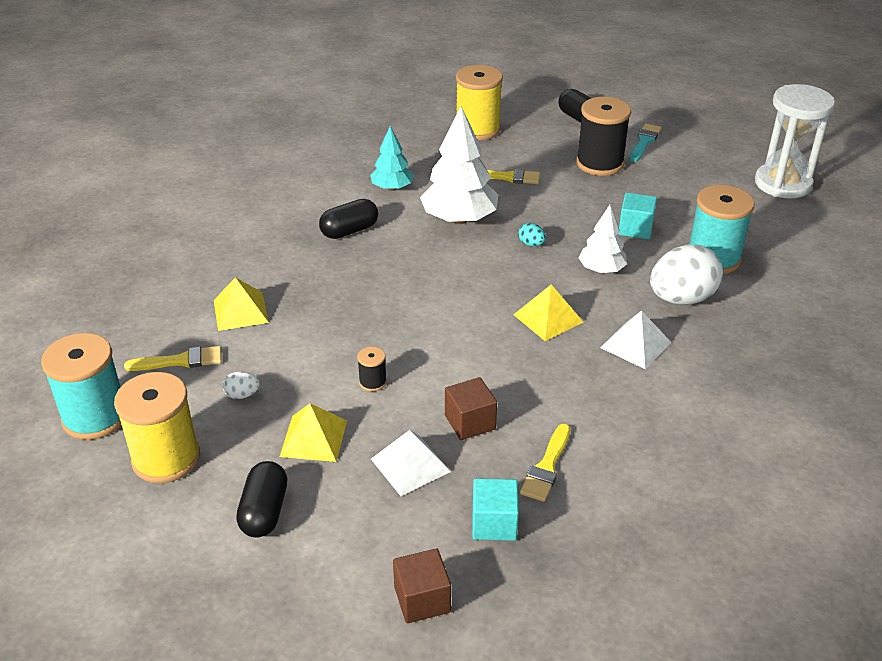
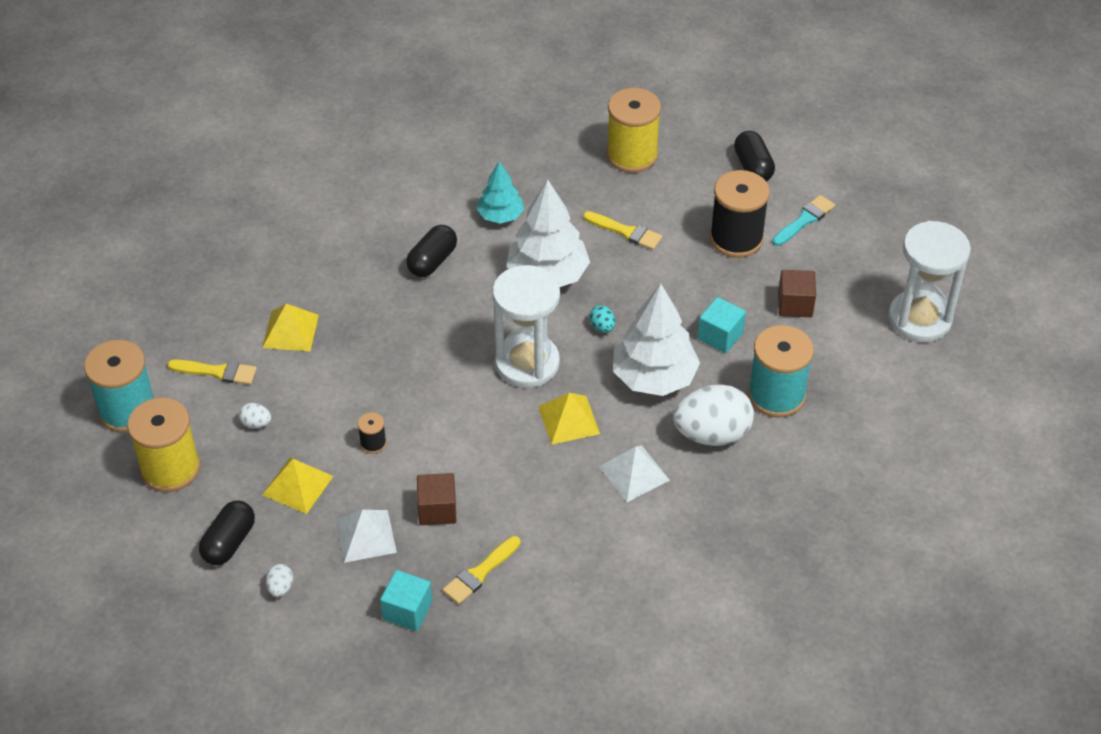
camera: 20 degrees right, 10 degrees up
(344, 540) = (280, 588): none -> white egg
(349, 231) = (432, 261): black capsule -> black capsule turned 45 degrees counterclockwise
(422, 599) = (317, 657): brown cube -> brown cube (795, 304)
(482, 285) = (527, 363): none -> white hourglass
(601, 269) = (654, 377): white tree -> white tree, size x1.71

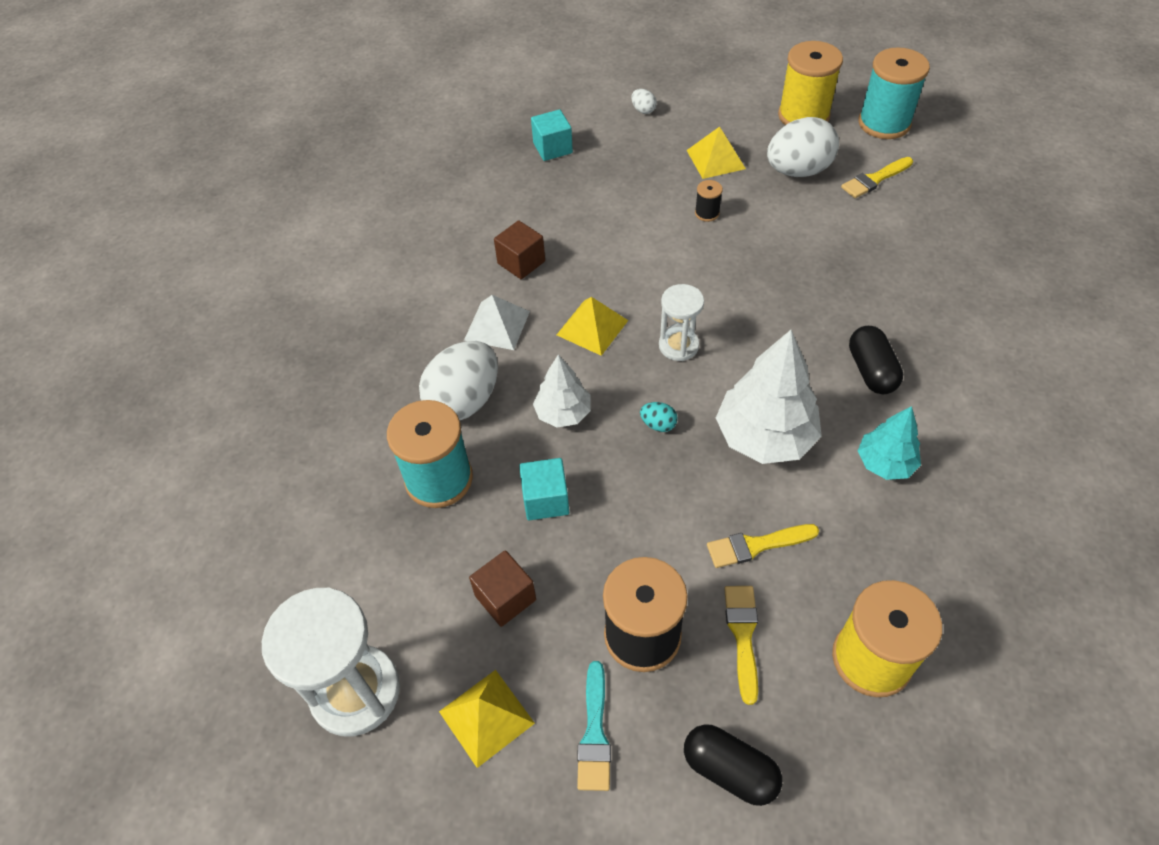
camera: 140 degrees right, 5 degrees up
(229, 542) = (707, 109): black capsule -> none
(256, 423) = (798, 171): white egg -> white egg, size x2.39
(290, 331) = (877, 237): yellow pyramid -> yellow pyramid (486, 717)
(366, 536) = (632, 164): white pyramid -> none
(437, 510) = (608, 207): brown cube -> brown cube (521, 262)
(479, 573) = (533, 194): yellow brush -> yellow brush (743, 635)
(527, 363) = (678, 345): white hourglass -> white hourglass, size x0.57
(654, 377) = (563, 413): white tree -> white tree, size x0.58

